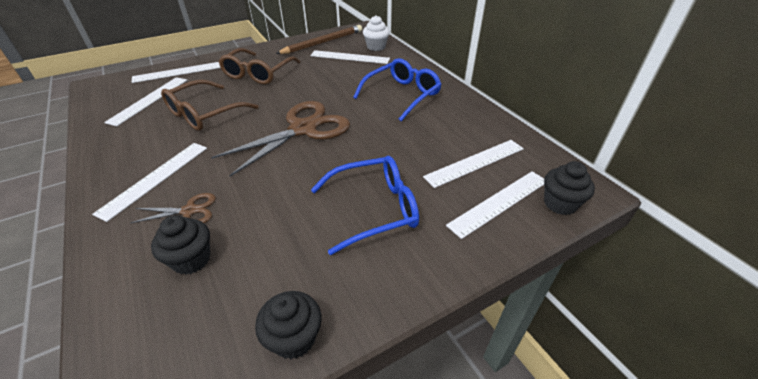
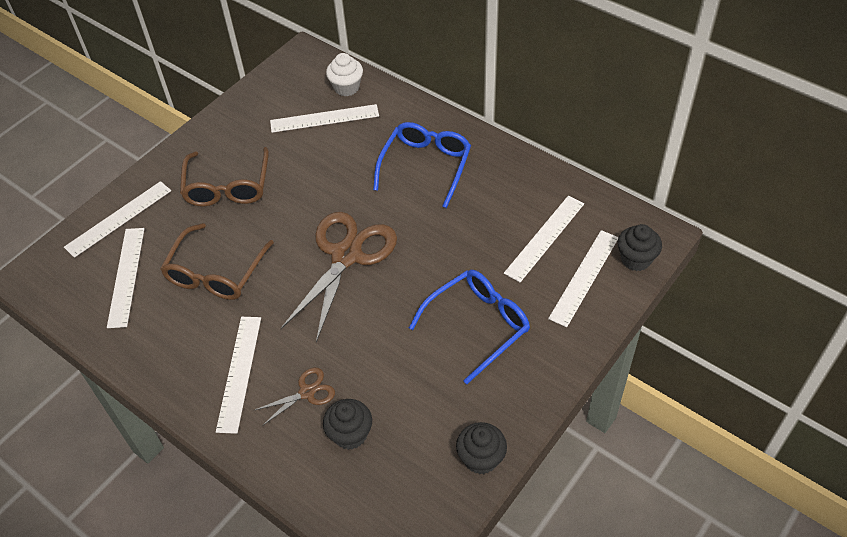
camera: 20 degrees left, 10 degrees up
(323, 42) = (270, 100): brown pencil -> none

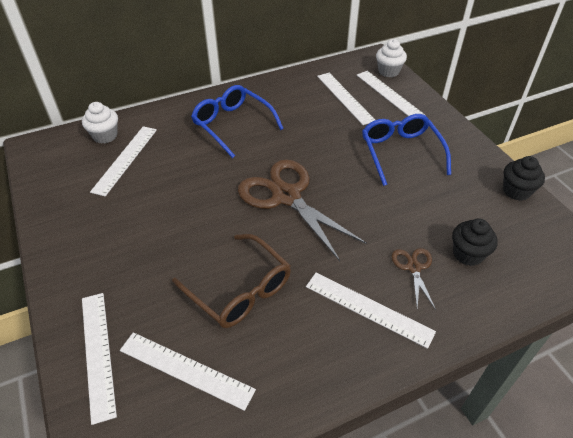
camera: 65 degrees left, 5 degrees down
(227, 186) = (140, 247): brown glasses -> none
(636, 259) = (388, 71): black cupcake -> white cupcake

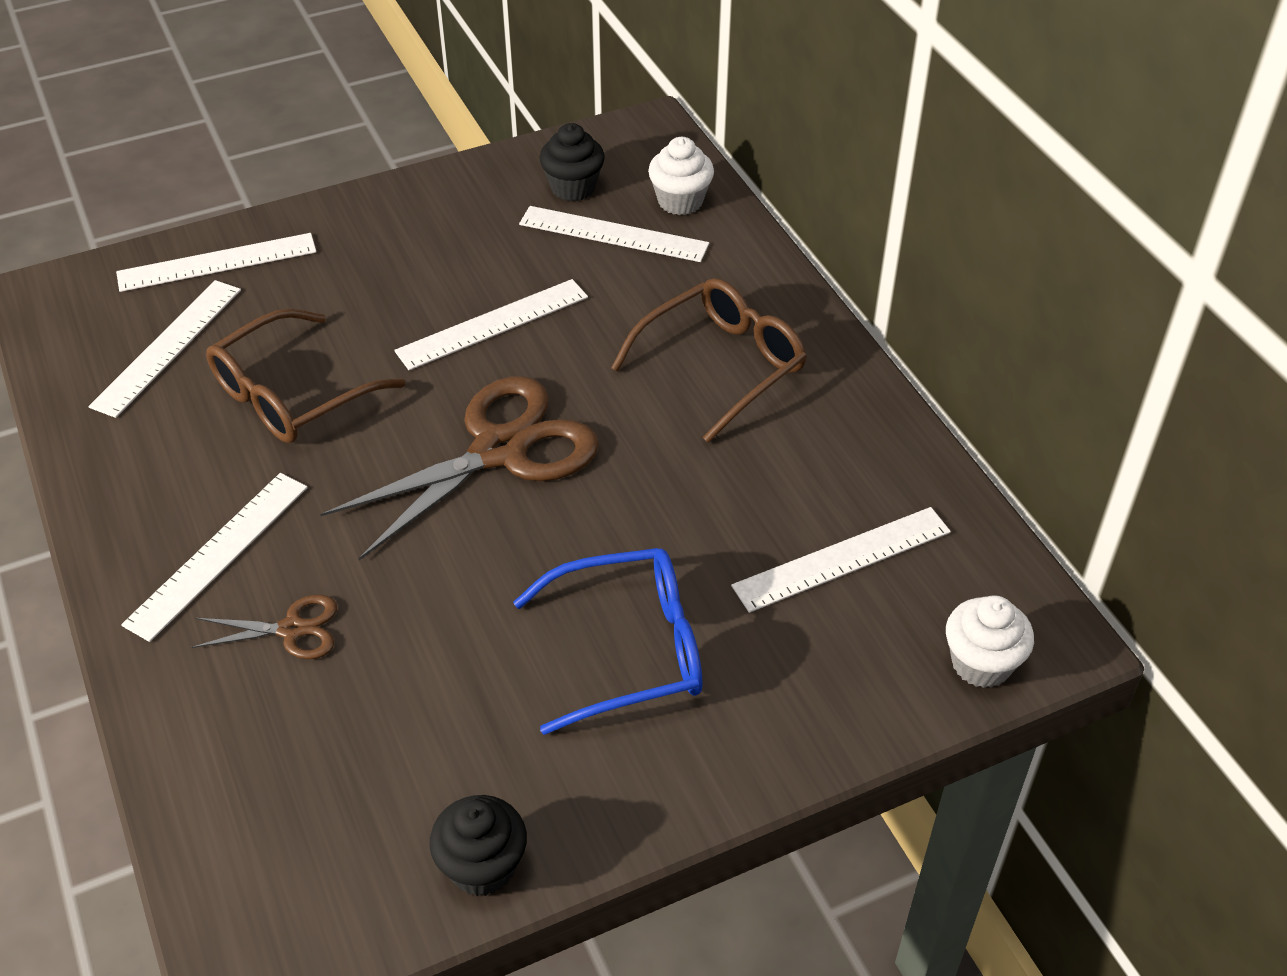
camera: 90 degrees right, 0 degrees up
(233, 125) = (721, 366): blue glasses -> brown glasses
(389, 94) = (866, 653): white ruler -> white ruler (492, 324)
(468, 254) = (309, 725): black cupcake -> black cupcake (573, 187)

